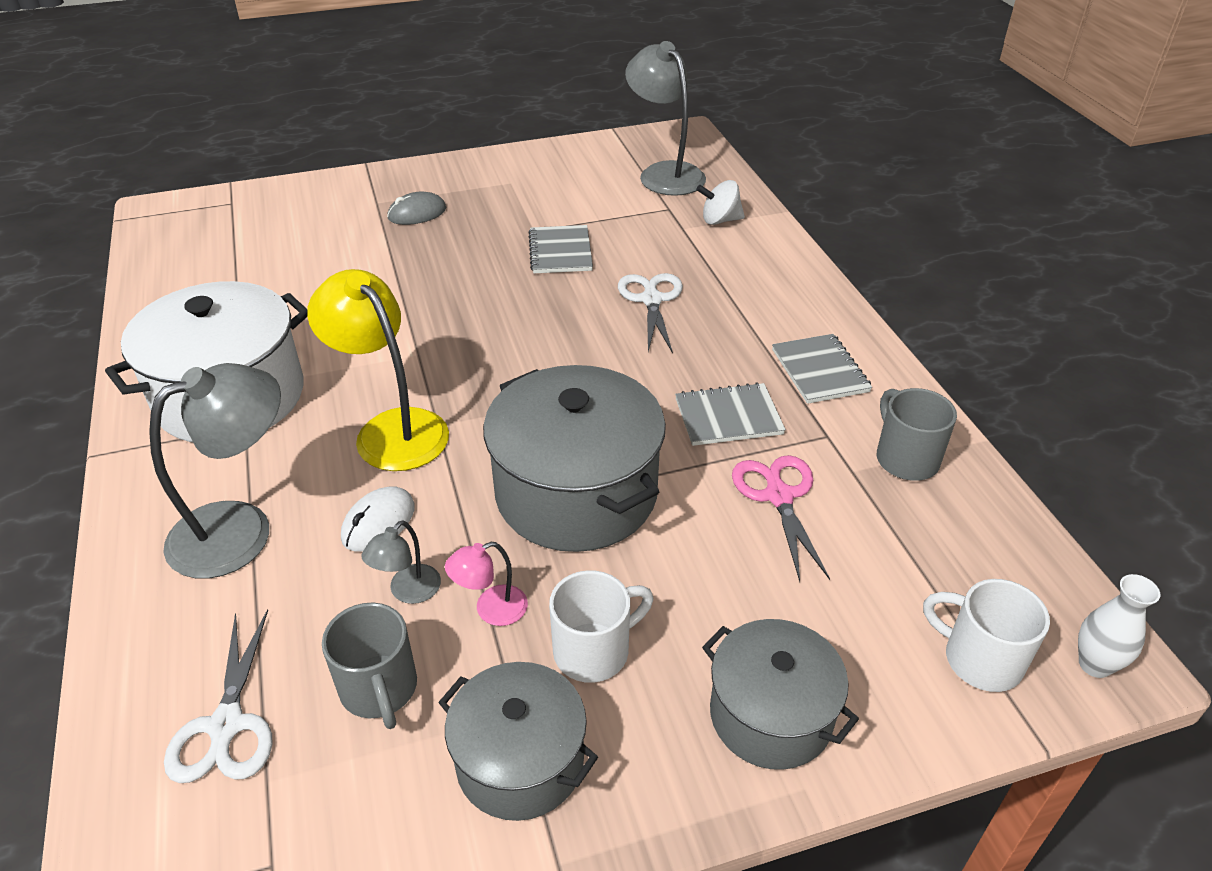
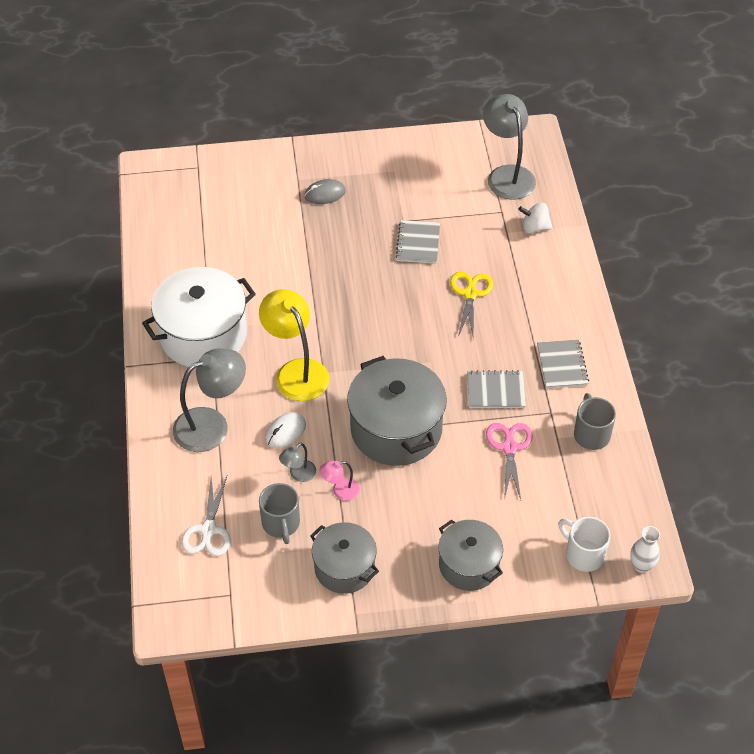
camera: 10 degrees right, 10 degrees up
(594, 650) = (389, 520): white mug -> none
(651, 300) = (470, 294): white scissors -> yellow scissors

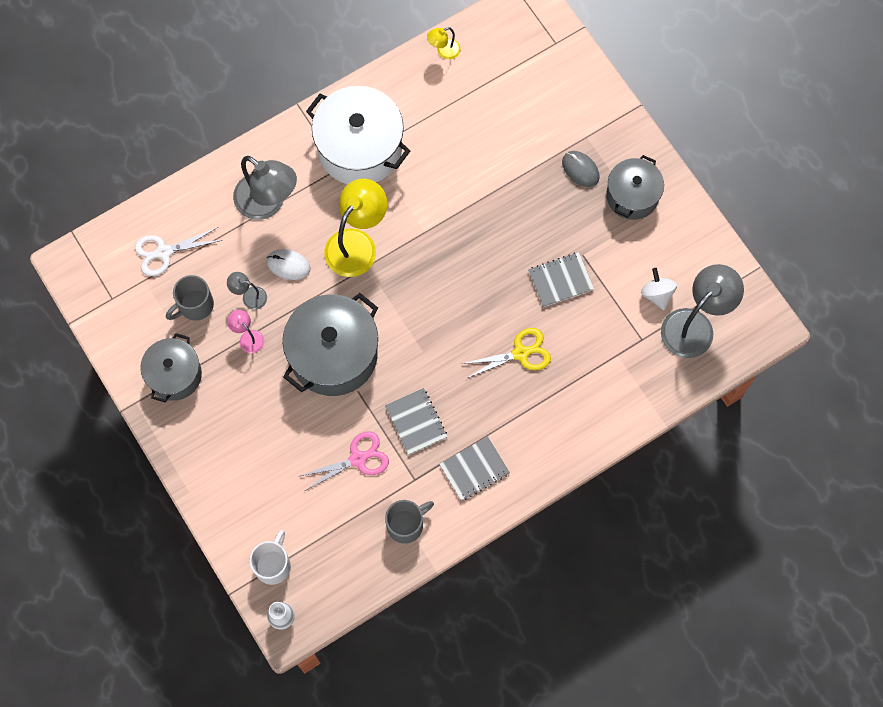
camera: 65 degrees right, 20 degrees up
(151, 242) = (444, 51): none -> yellow lamp
(469, 565) = (220, 473): grey pot -> grey pot (632, 196)
(534, 228) = (636, 379): white spinning top -> white spinning top (657, 294)

